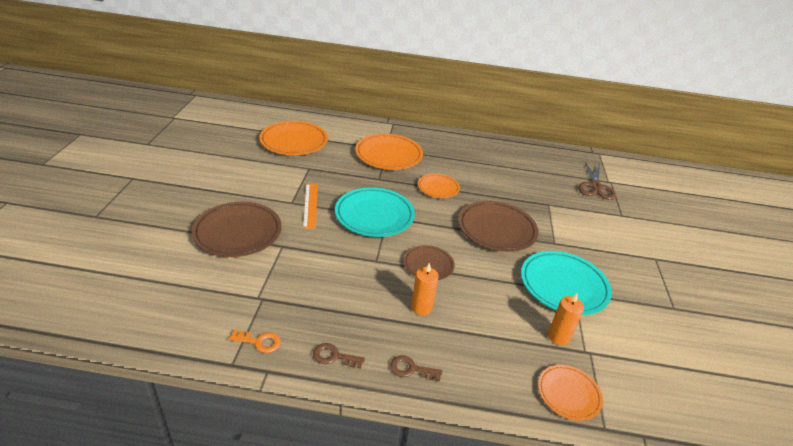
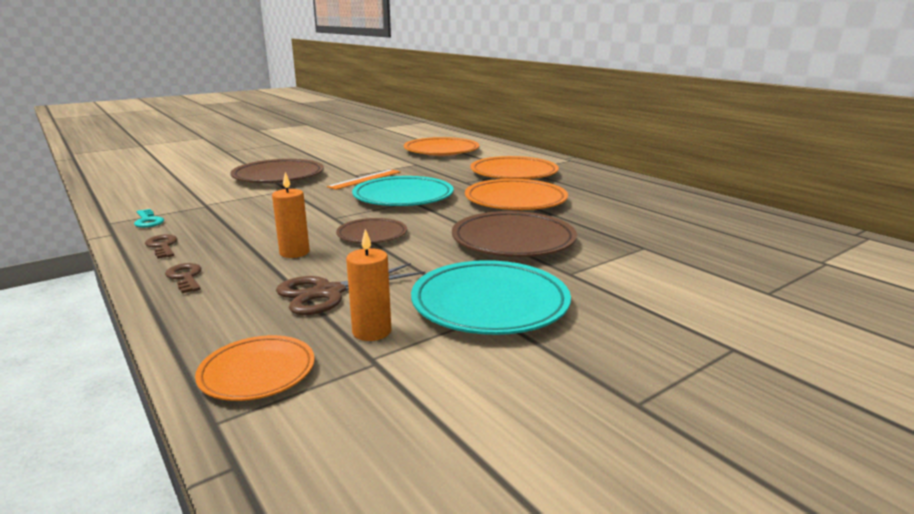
camera: 50 degrees right, 15 degrees down
(259, 342) = (148, 221): orange key -> turquoise key
(438, 188) = (515, 201): orange plate -> orange plate, size x1.72
(595, 187) = (778, 258): brown scissors -> brown scissors (328, 293)

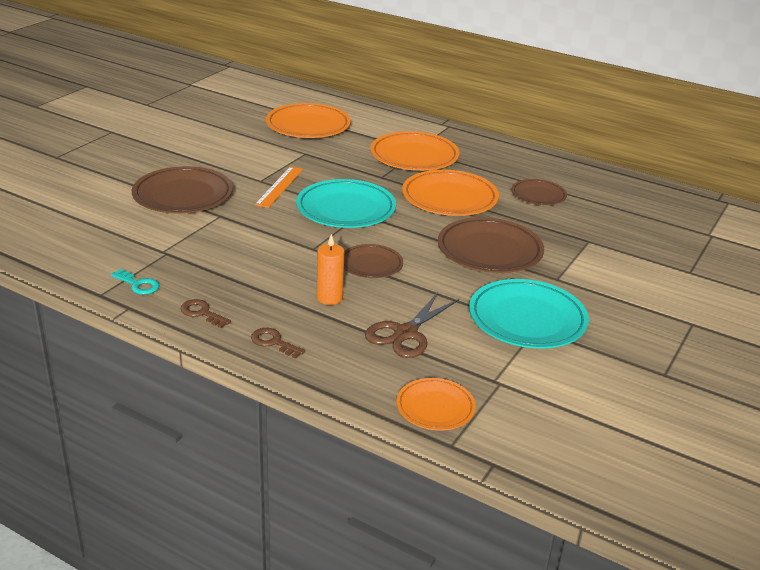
camera: 25 degrees left, 10 degrees up
(372, 331) = (472, 360): orange candle -> none
(616, 208) = (538, 195): none -> brown plate

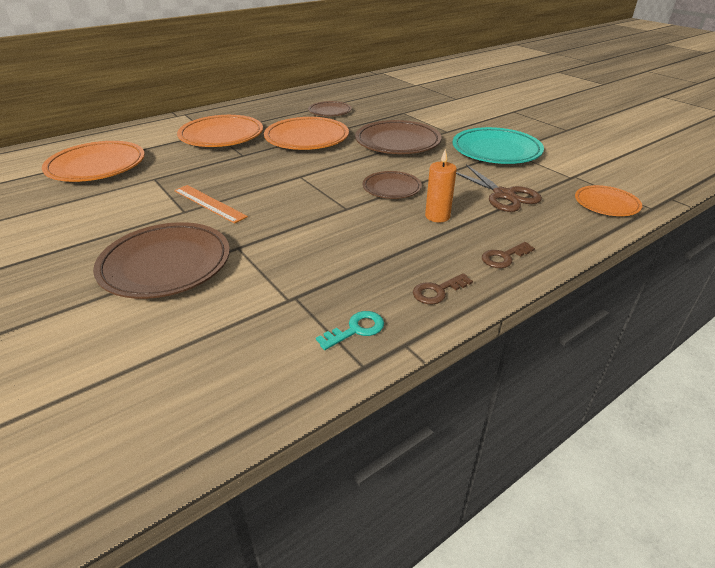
camera: 65 degrees left, 5 degrees up
(346, 209) = (286, 180): turquoise plate -> none

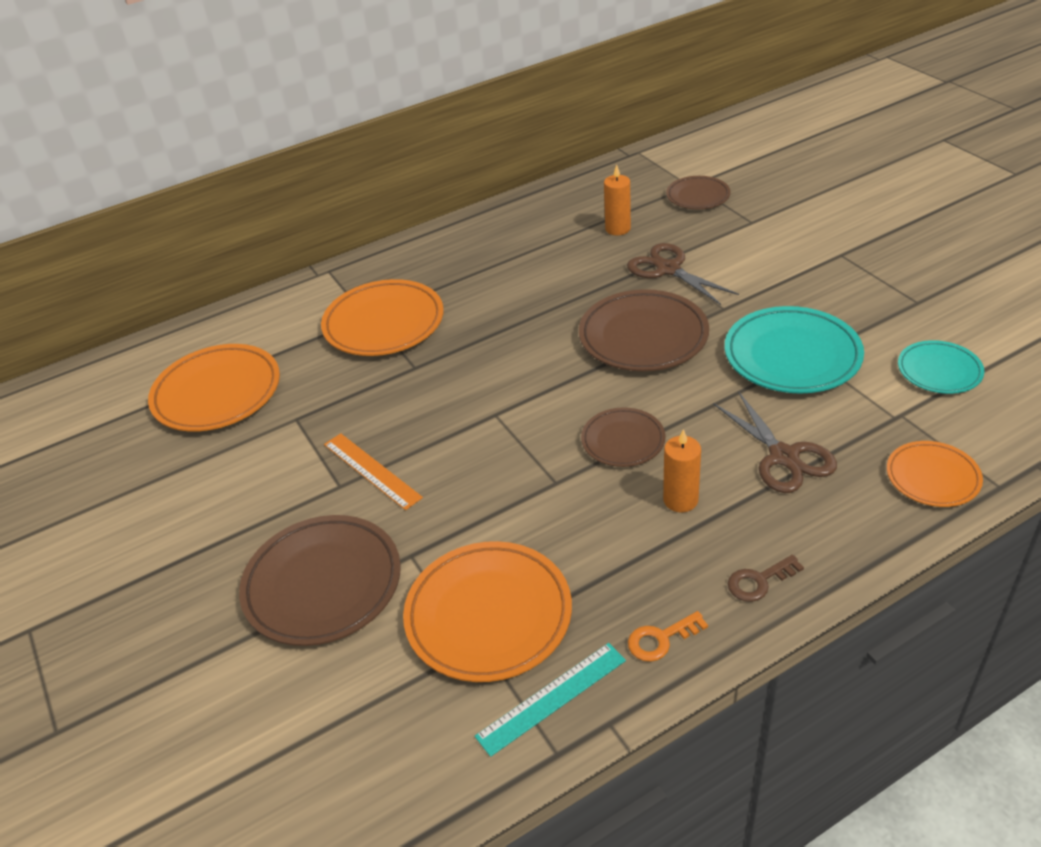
camera: 10 degrees right, 5 degrees up
(307, 138) = (508, 328): orange plate -> orange plate (488, 615)
(330, 111) = (546, 261): brown plate -> brown plate (698, 196)
(356, 329) = (552, 698): turquoise key -> turquoise ruler
(374, 100) = (618, 229): none -> orange candle
(408, 115) = (668, 269): none -> brown scissors
(438, 291) = (661, 639): brown key -> orange key
(591, 157) = (939, 371): none -> turquoise plate

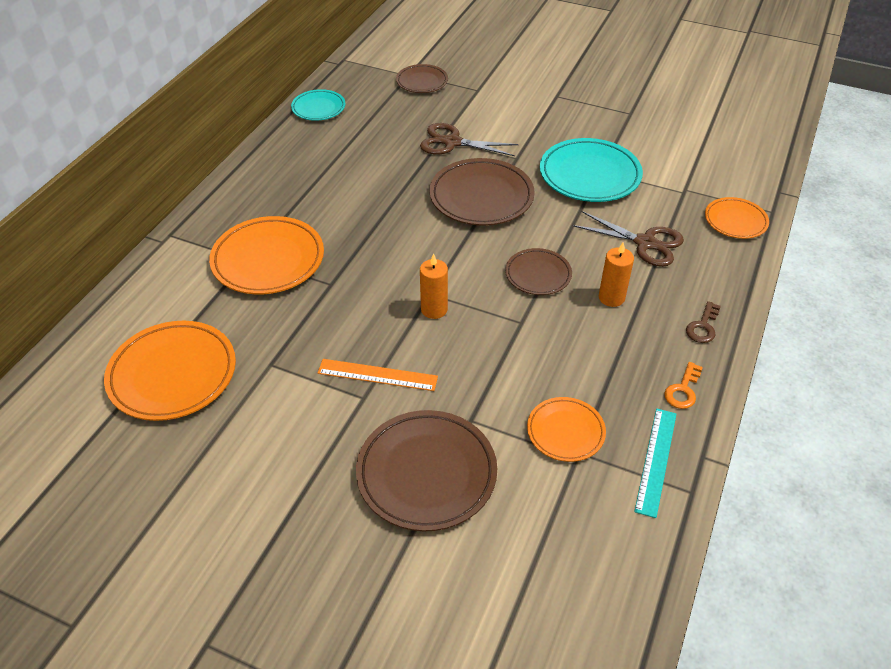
camera: 40 degrees left, 5 degrees up
(488, 615) = (565, 432): orange plate -> orange plate, size x0.58
(618, 229) = (386, 123): orange candle -> orange candle (434, 309)
(939, 371) = (681, 153): turquoise plate -> turquoise plate (318, 108)

